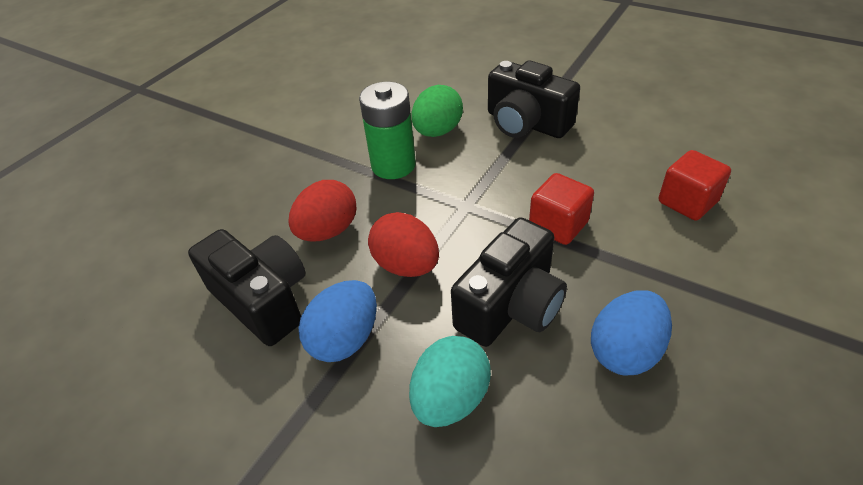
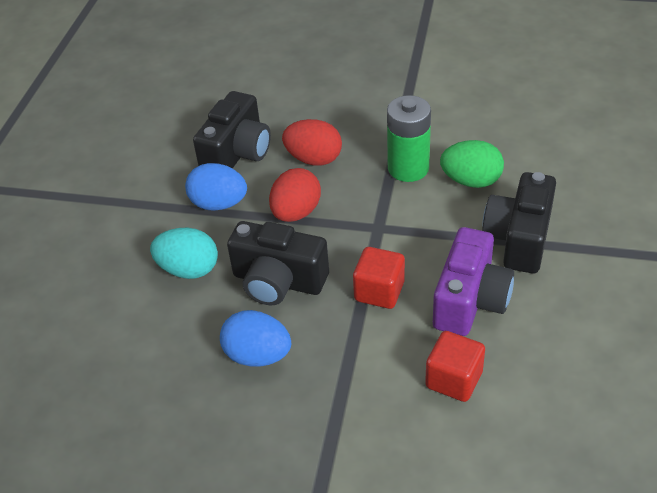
camera: 70 degrees right, 0 degrees up
(591, 169) = (470, 300): none -> purple camera

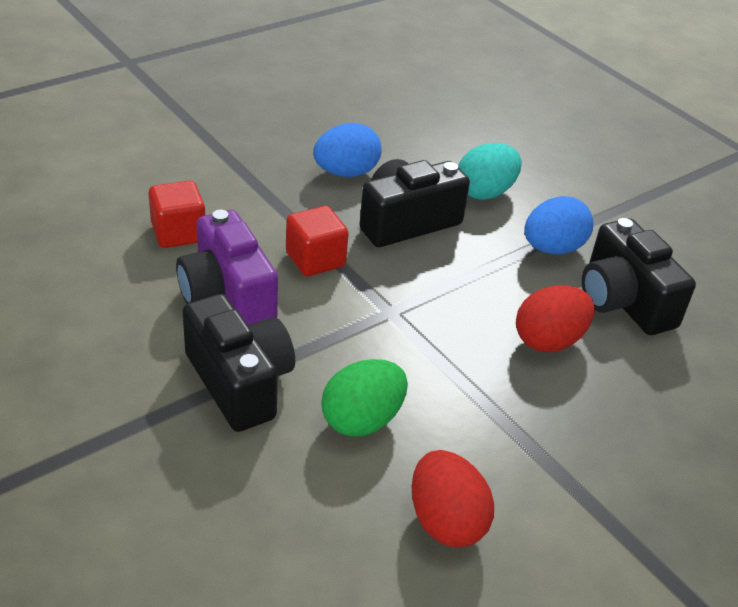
camera: 125 degrees right, 5 degrees down
(296, 213) = (479, 280): red egg -> red egg (446, 521)
(408, 168) = (446, 392): green battery -> none

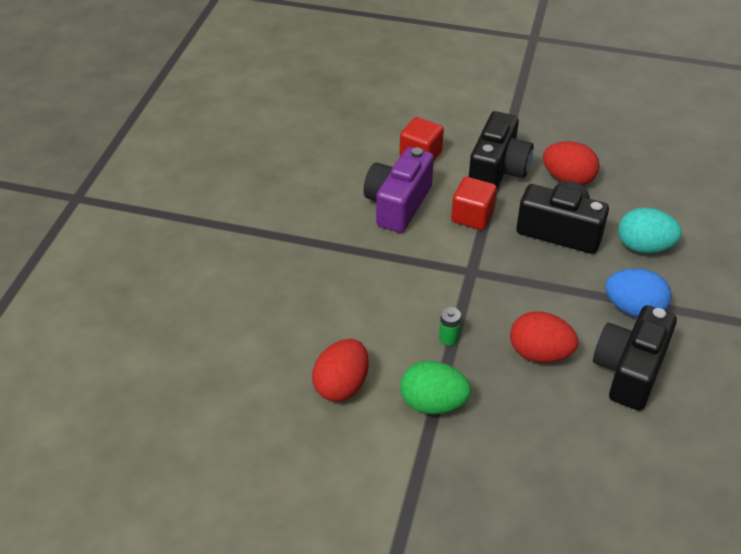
camera: 55 degrees right, 5 degrees up
(239, 382) = (343, 250): black camera -> black camera (498, 170)
(346, 173) = (568, 179): blue egg -> red egg
(362, 420) = (373, 311): green egg -> green egg (433, 403)
(463, 388) = (448, 338): none -> green battery

